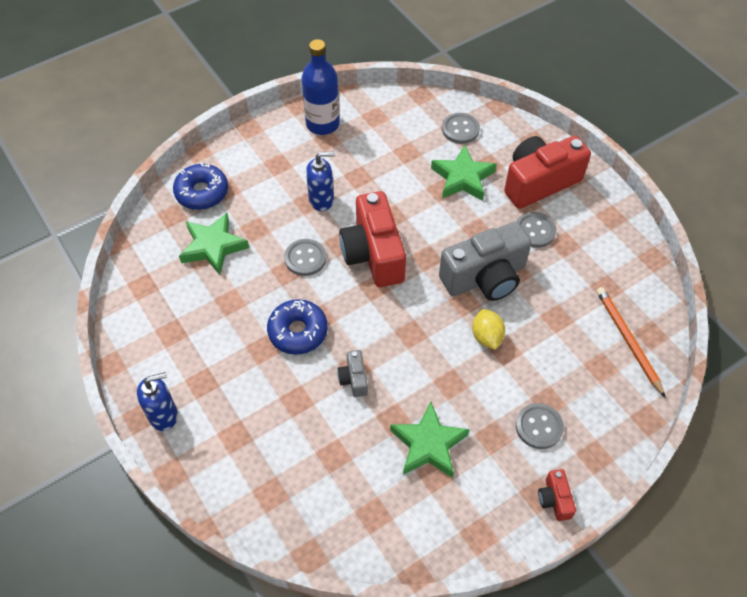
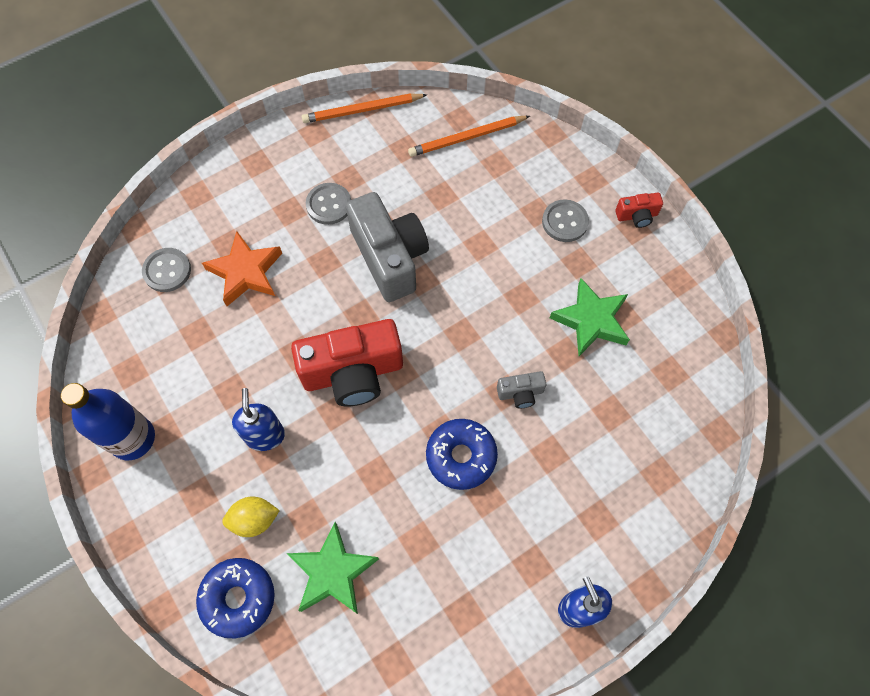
camera: 90 degrees left, 10 degrees up
(305, 258) = (356, 452): grey button -> none
(463, 178) = (246, 272): green star -> orange star
(486, 337) = (464, 260): yellow lemon -> yellow lemon (254, 520)
(539, 182) = (260, 194): red camera -> none
(644, 252) = (362, 110): none -> orange pencil

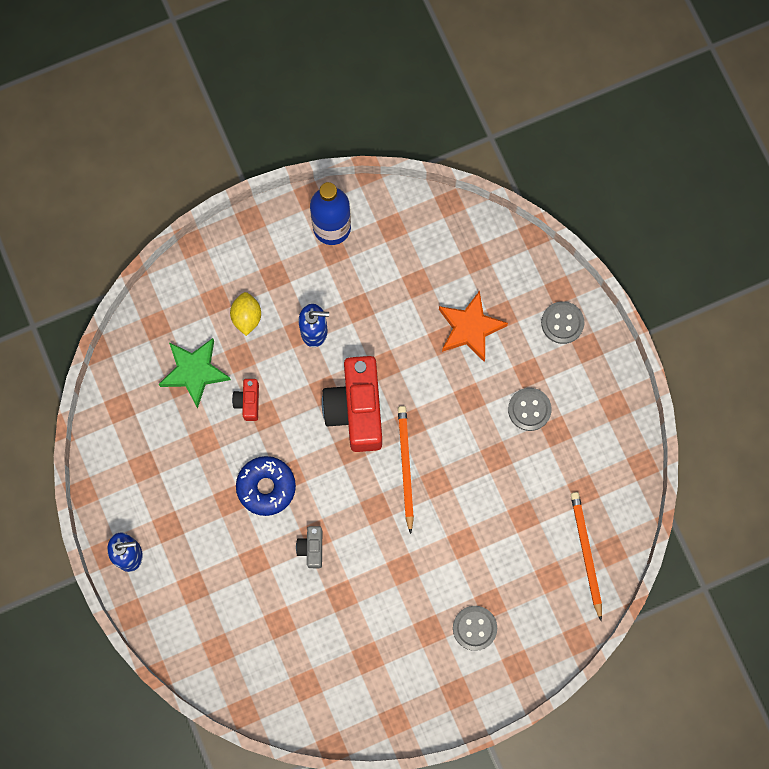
camera: 100 degrees right, 10 degrees up
(167, 271) = (483, 261): grey button -> grey button (562, 323)
(238, 598) = (190, 300): blue donut -> none
(362, 110) = (635, 456): orange pencil -> orange pencil (405, 467)
(389, 257) = (463, 457): grey camera -> none
(591, 320) = (368, 627): green star -> none
(637, 216) = (470, 700): red camera -> red camera (248, 402)

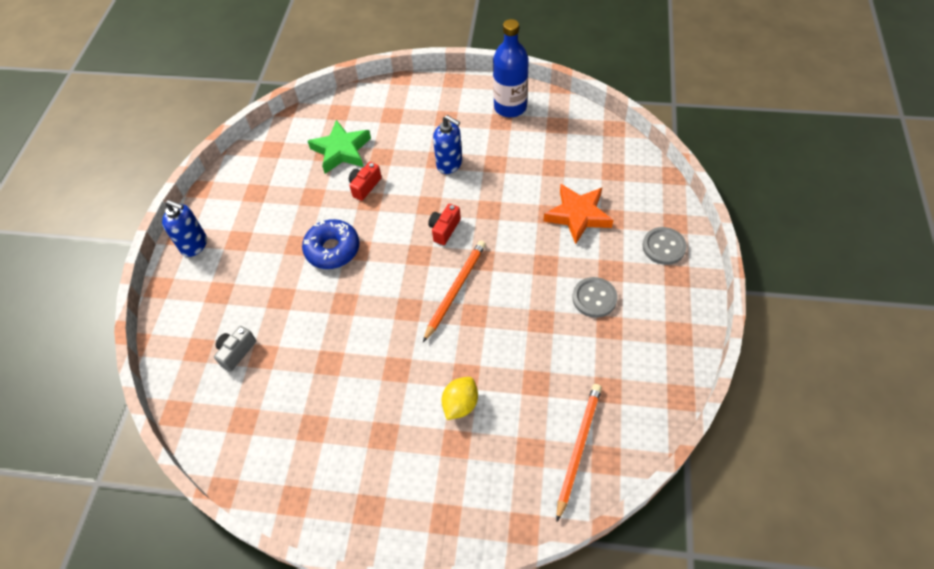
camera: 35 degrees right, 20 degrees down
(247, 317) = (406, 134): yellow lemon -> yellow lemon (460, 404)
(311, 548) = (333, 312): grey camera -> grey camera (236, 352)
(356, 409) = (444, 229): red camera -> red camera, size x0.45
(474, 628) = (426, 457): grey button -> none

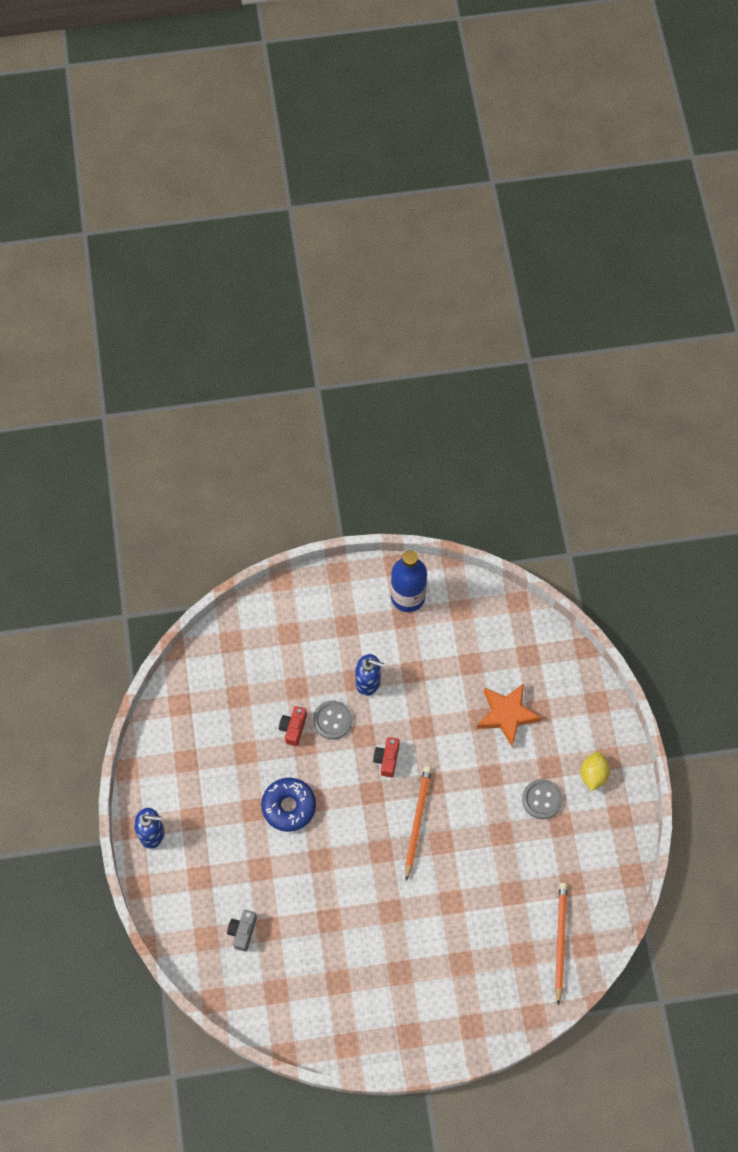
camera: 20 degrees left, 10 degrees up
(341, 151) = (253, 690): green star -> none
(460, 404) = (455, 929): yellow lemon -> yellow lemon (593, 774)
(663, 247) = (591, 731): grey button -> grey button (332, 720)

